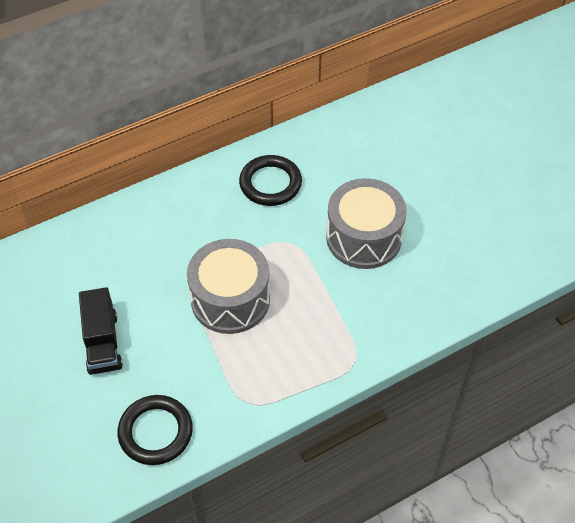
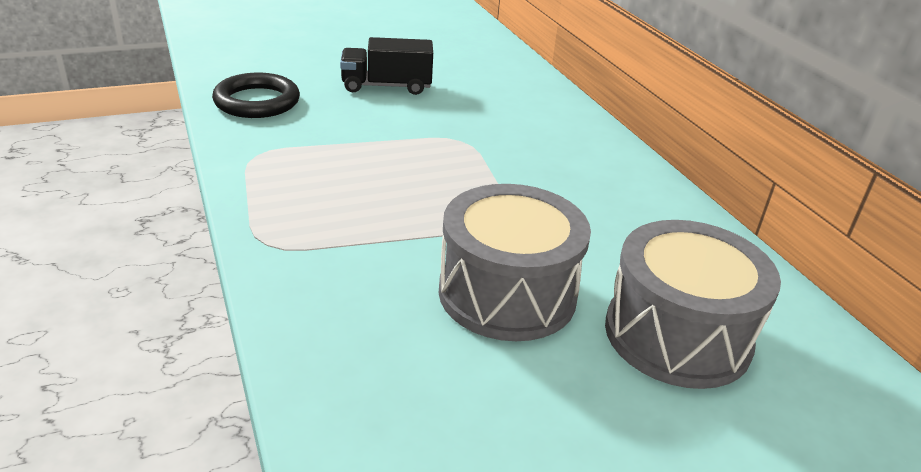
camera: 95 degrees right, 20 degrees down
(230, 299) = (418, 161): grey drum -> grey drum (677, 335)
(270, 183) = (627, 217): black ring -> none

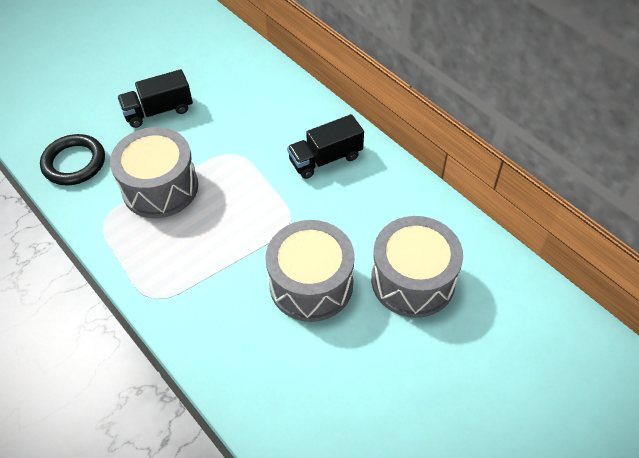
camera: 15 degrees left, 20 degrees up
(347, 146) = (160, 187): none -> grey drum
(585, 174) = (325, 159): none -> black truck

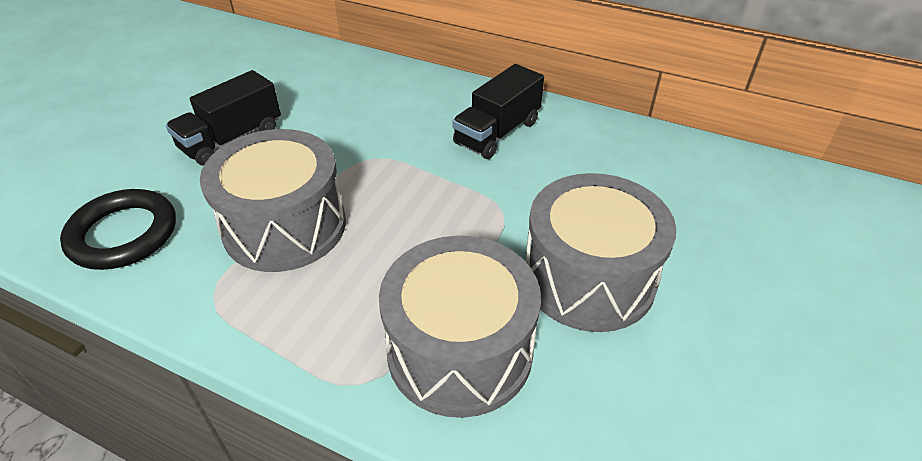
camera: 25 degrees left, 10 degrees down
(413, 280) = (712, 229): grey drum -> grey drum (460, 351)

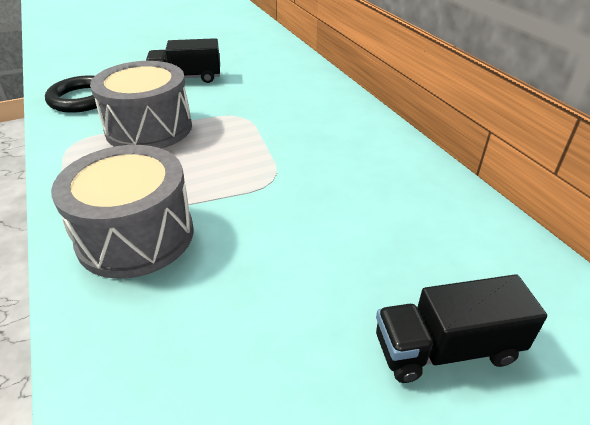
camera: 40 degrees right, 5 degrees down
(497, 133) = (338, 136): black truck -> black truck (446, 349)
(589, 278) = (269, 246): grey drum -> none

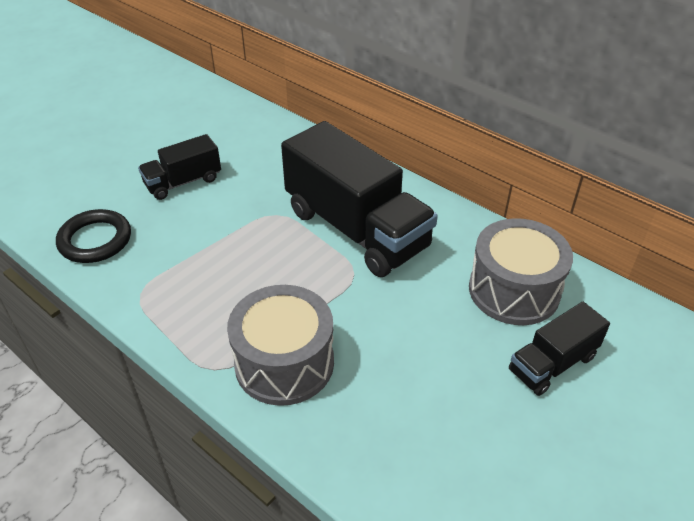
camera: 25 degrees left, 5 degrees up
(149, 128) = (199, 255): grey drum -> grey drum (514, 290)
(305, 145) = (356, 229): none -> black truck

